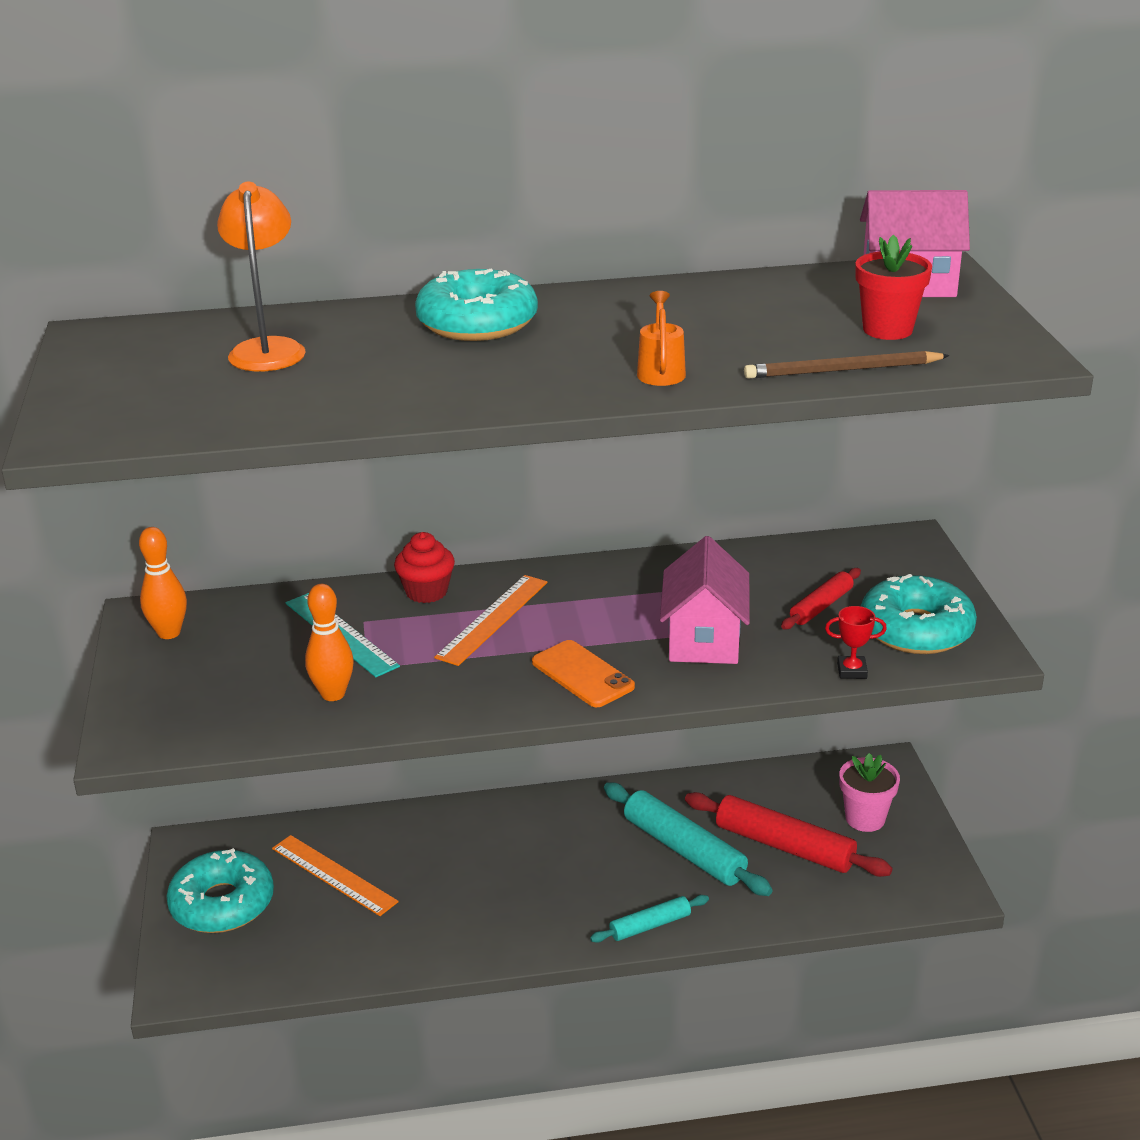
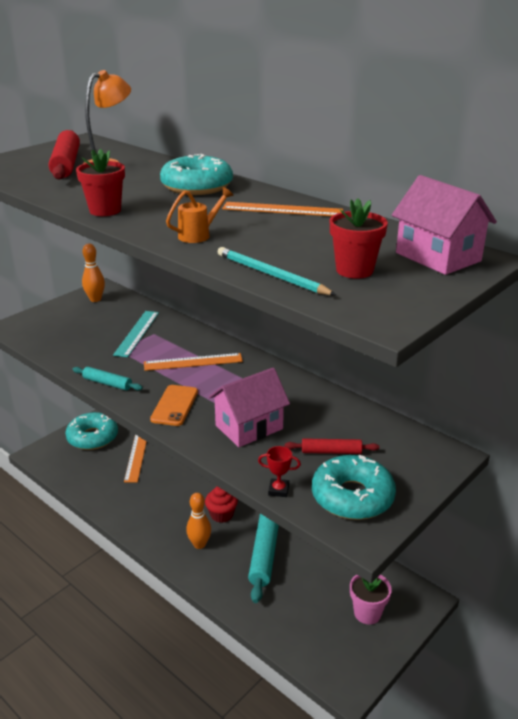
camera: 50 degrees right, 0 degrees up
(333, 694) = (89, 352): orange bowling pin -> orange bowling pin (199, 544)
(426, 592) = (195, 337): red cupcake -> red cupcake (221, 514)
(472, 400) = (105, 210): none -> red flower pot
(650, 925) = (197, 571): turquoise rolling pin -> turquoise rolling pin (107, 383)
(651, 305) = (282, 209): none -> orange ruler
(784, 846) = (308, 591): red rolling pin -> red rolling pin (66, 164)
(842, 370) = (271, 275): brown pencil -> turquoise pencil
(852, 671) = (278, 490): red trophy -> red trophy turned 45 degrees counterclockwise

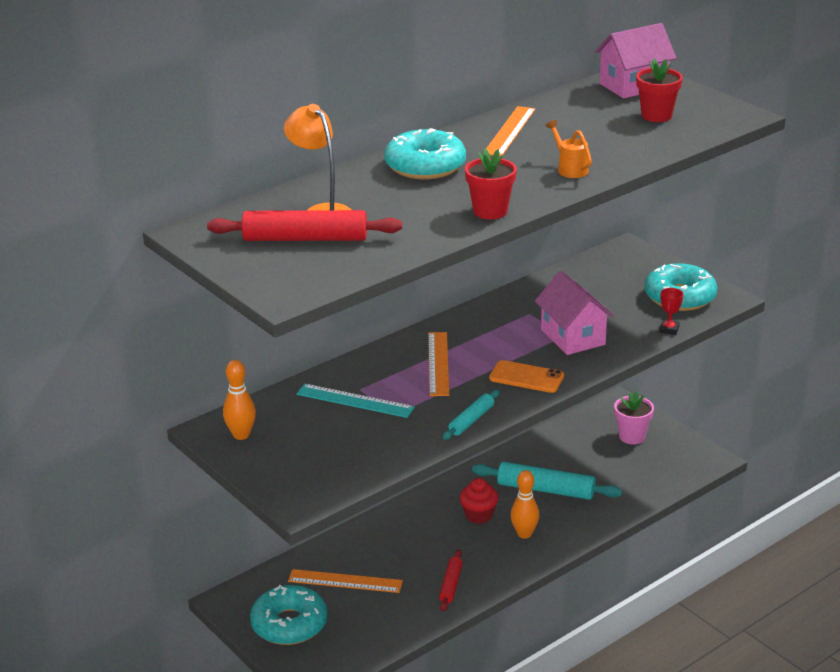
camera: 80 degrees left, 0 degrees up
(271, 275) = (663, 145): turquoise pencil -> none
(331, 451) = (617, 299): red rolling pin -> red rolling pin (450, 585)

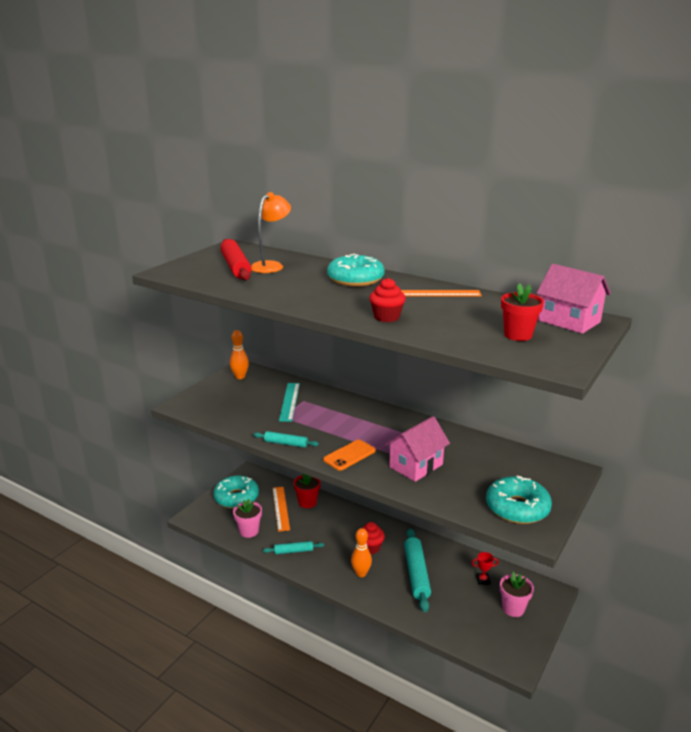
camera: 70 degrees right, 5 degrees down
(382, 622) = (249, 531): none -> pink flower pot
(438, 363) = (347, 420): orange ruler -> none
(450, 585) = (293, 551): red rolling pin -> turquoise rolling pin
(490, 211) = (299, 303): red flower pot -> red flower pot (307, 502)
(526, 377) = (349, 455): orange phone -> orange phone turned 45 degrees clockwise
(569, 168) = (386, 317): orange watering can -> red cupcake
(669, 329) = (460, 509): red trophy -> red trophy (483, 580)

